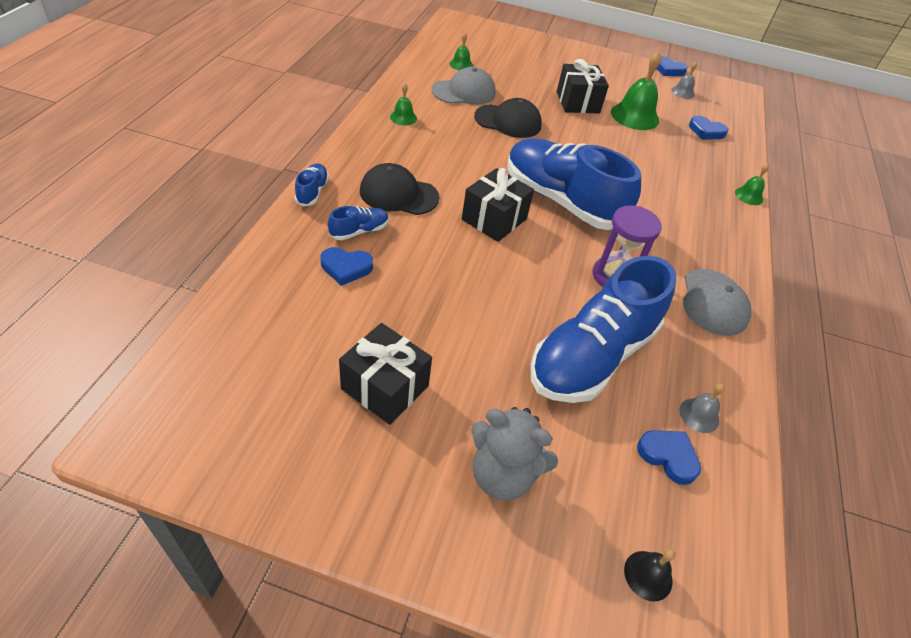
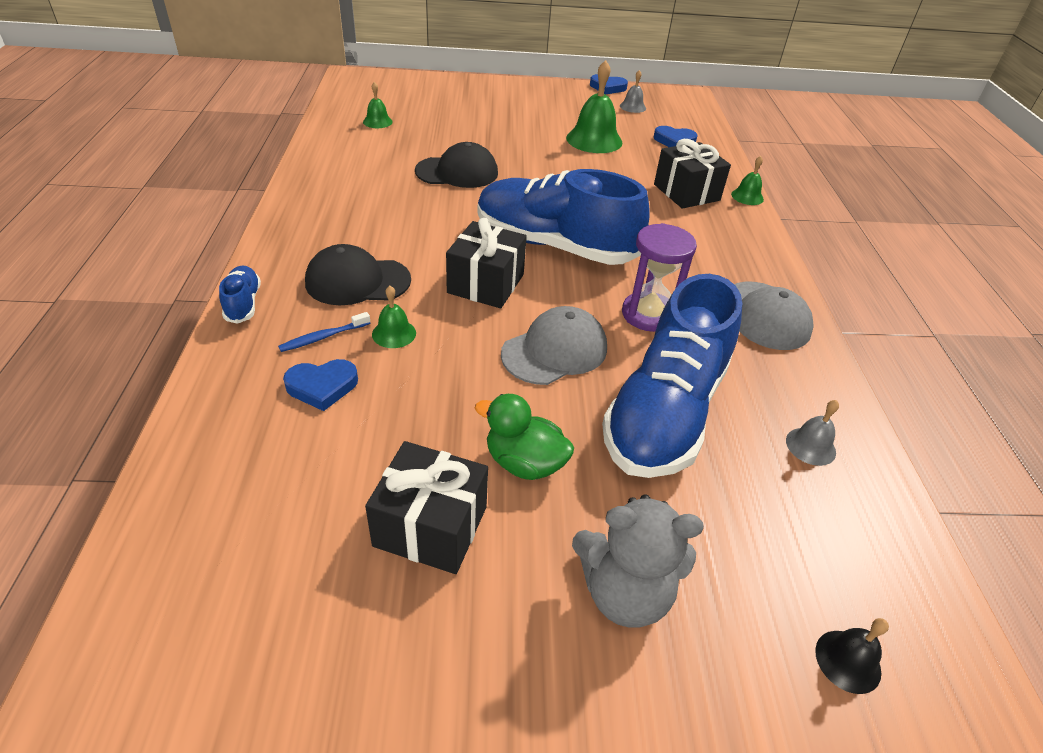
camera: 15 degrees left, 5 degrees down
(359, 231) = (323, 337): blue shoe -> blue toothbrush
(403, 117) = (330, 192): green bell -> green bell (394, 333)
(464, 92) = (393, 150): grey cap -> grey cap (555, 351)
(468, 363) = (524, 463): none -> green duck
(577, 102) = (527, 137): black gift -> black gift (686, 192)
(668, 456) = (801, 505): blue heart -> none

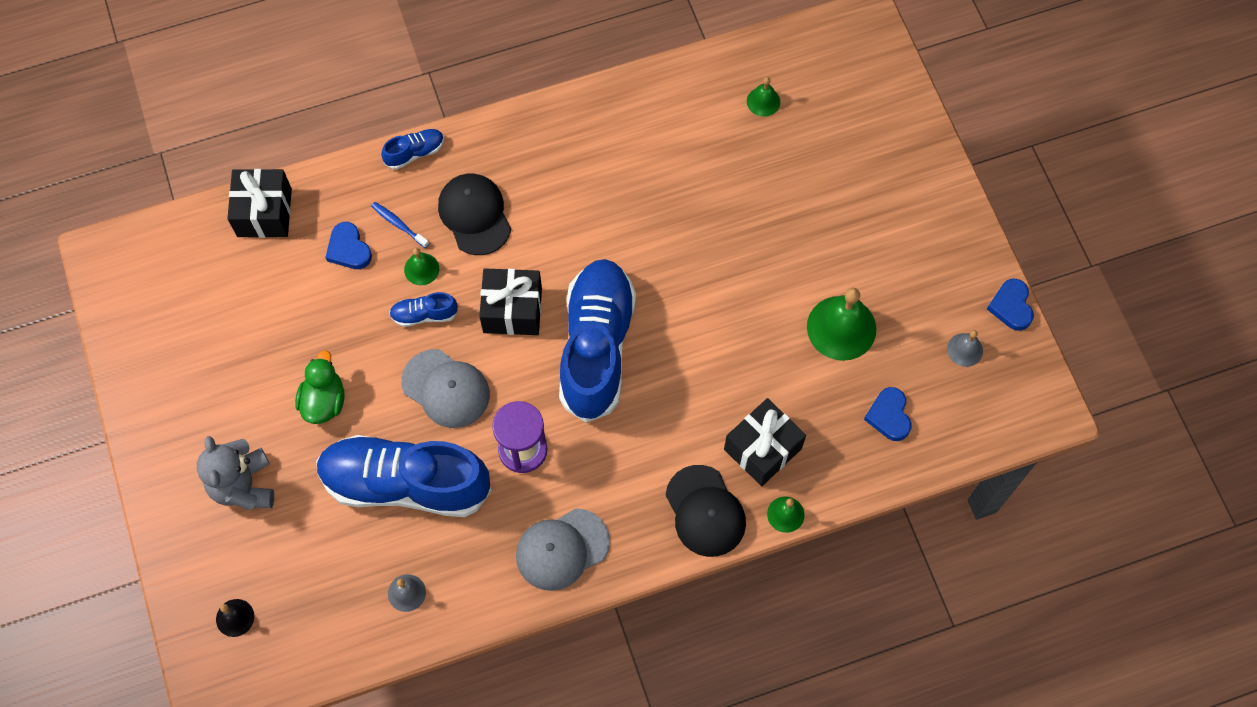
camera: 75 degrees right, 25 degrees up
(430, 526) = (256, 364): black gift -> black gift (264, 212)
(453, 345) = (424, 314): none -> blue shoe
(457, 172) = (692, 218): black cap -> black cap (705, 511)

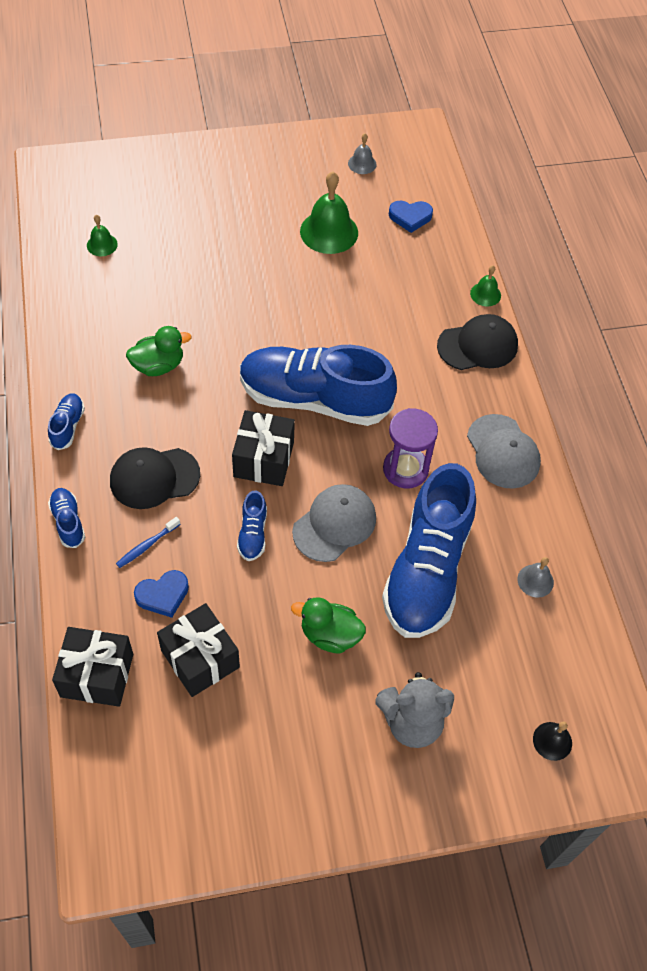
camera: 85 degrees left, 10 degrees down
(421, 269) = (202, 531): green bell -> none
(522, 126) = (68, 426): none -> blue shoe
(611, 190) = (158, 366): none -> green duck
(762, 449) = (427, 299): black gift -> black gift (200, 659)
(1011, 306) = (331, 131): blue heart -> none

